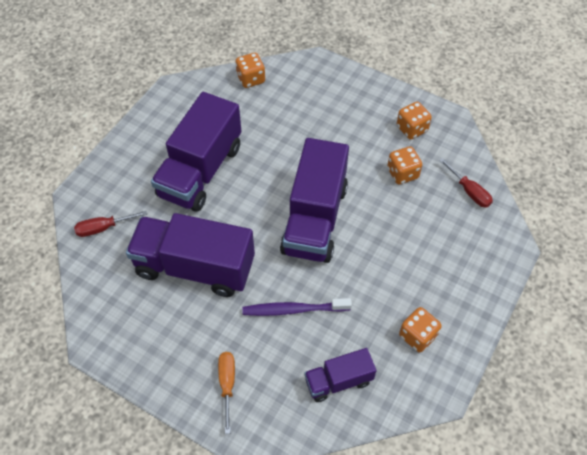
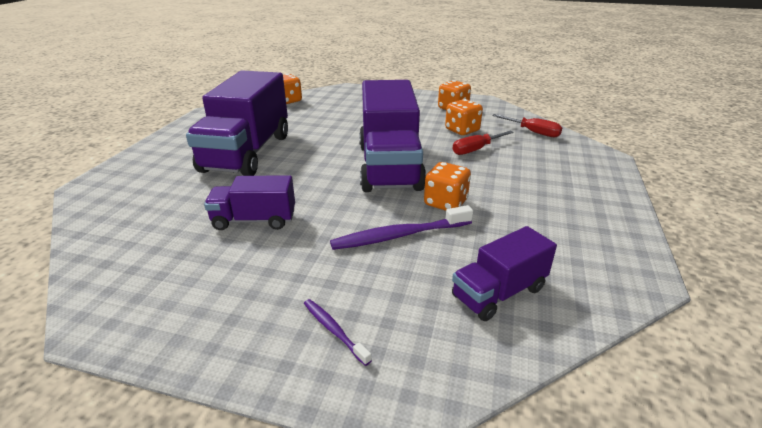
camera: 15 degrees left, 25 degrees down
(103, 228) = (124, 206): red screwdriver -> red screwdriver (476, 149)
(195, 267) = (254, 220): purple truck -> purple truck, size x0.52
(227, 385) = (334, 330): orange screwdriver -> purple toothbrush
(417, 336) = (567, 232): orange dice -> orange dice (445, 203)

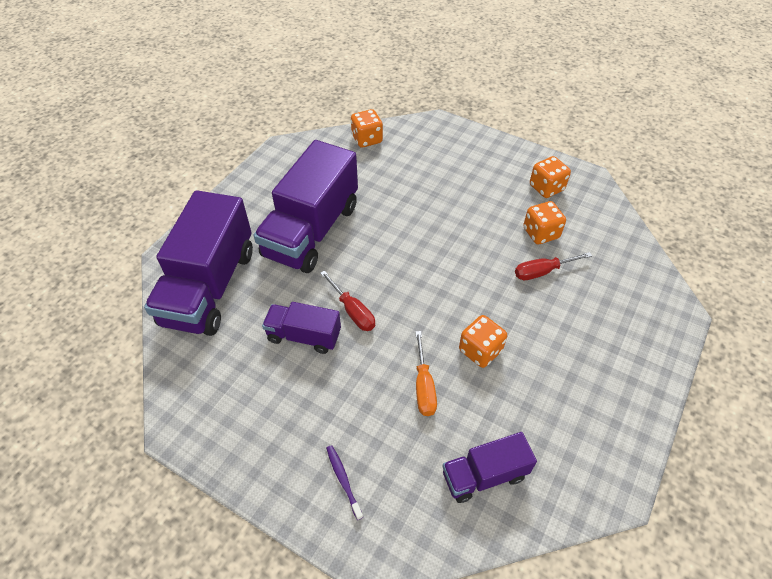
camera: 15 degrees right, 20 degrees up
(389, 166) = (444, 282): purple truck -> purple truck (210, 286)
(399, 235) = (423, 386): purple toothbrush -> orange screwdriver
(532, 132) = (618, 252): red screwdriver -> red screwdriver (352, 311)

